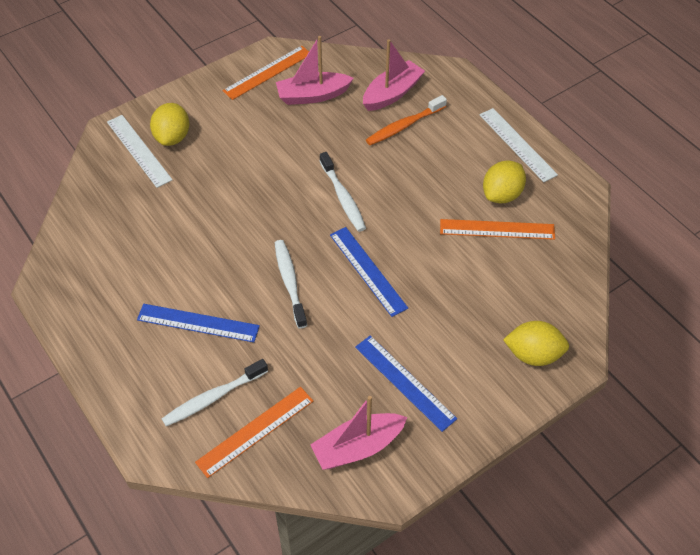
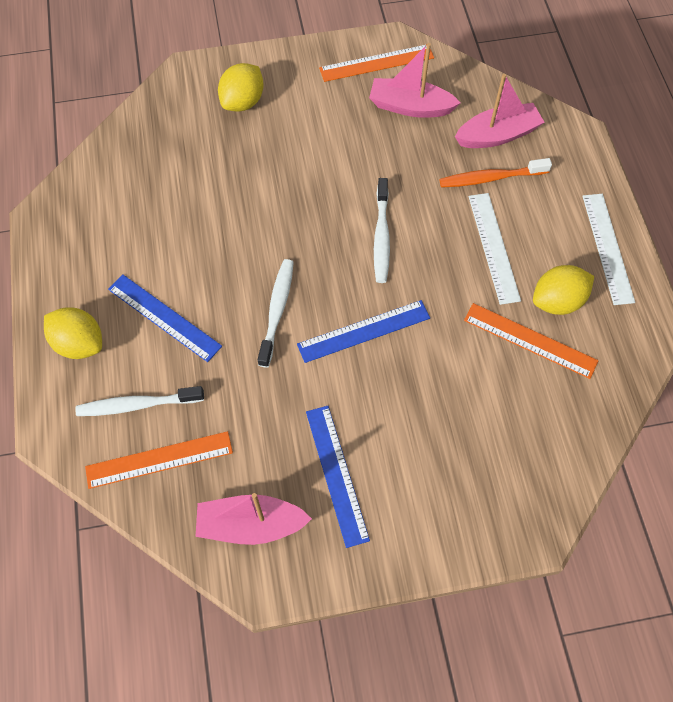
camera: 25 degrees right, 10 degrees up
(138, 150) = (202, 104): white ruler -> white ruler (493, 247)
(367, 271) = (364, 331): blue ruler -> blue ruler turned 75 degrees clockwise
(533, 354) = (492, 504): yellow lemon -> yellow lemon (79, 343)

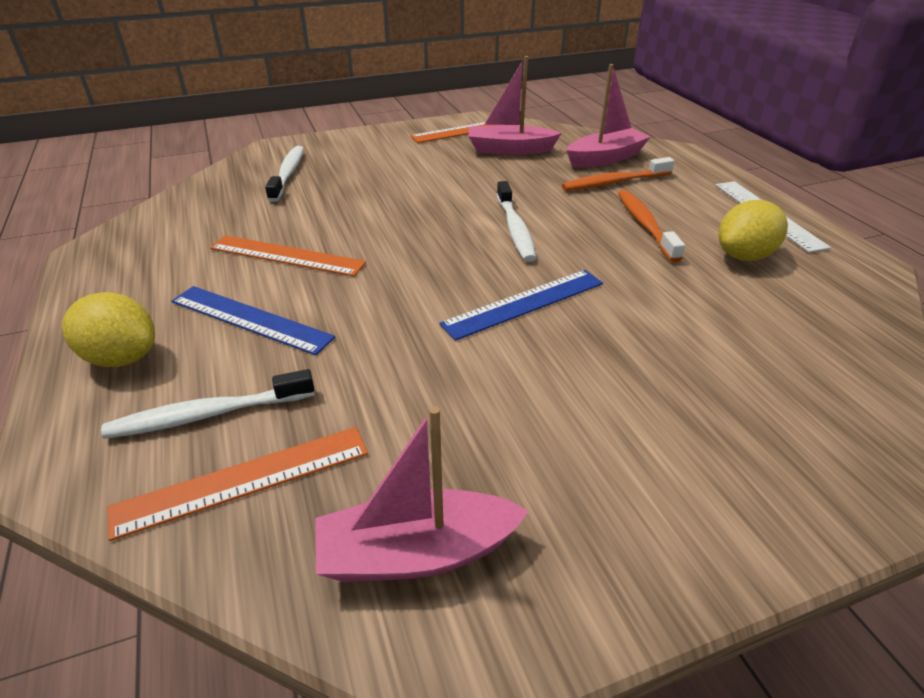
camera: 10 degrees left, 25 degrees down
(243, 102) = (335, 159): yellow lemon -> none
(277, 310) = (405, 297): white toothbrush -> white toothbrush (288, 174)
(337, 474) = (543, 458): blue ruler -> none
(493, 247) = (645, 225): white ruler -> orange toothbrush
(530, 340) = (735, 289): orange ruler -> orange ruler (286, 256)

